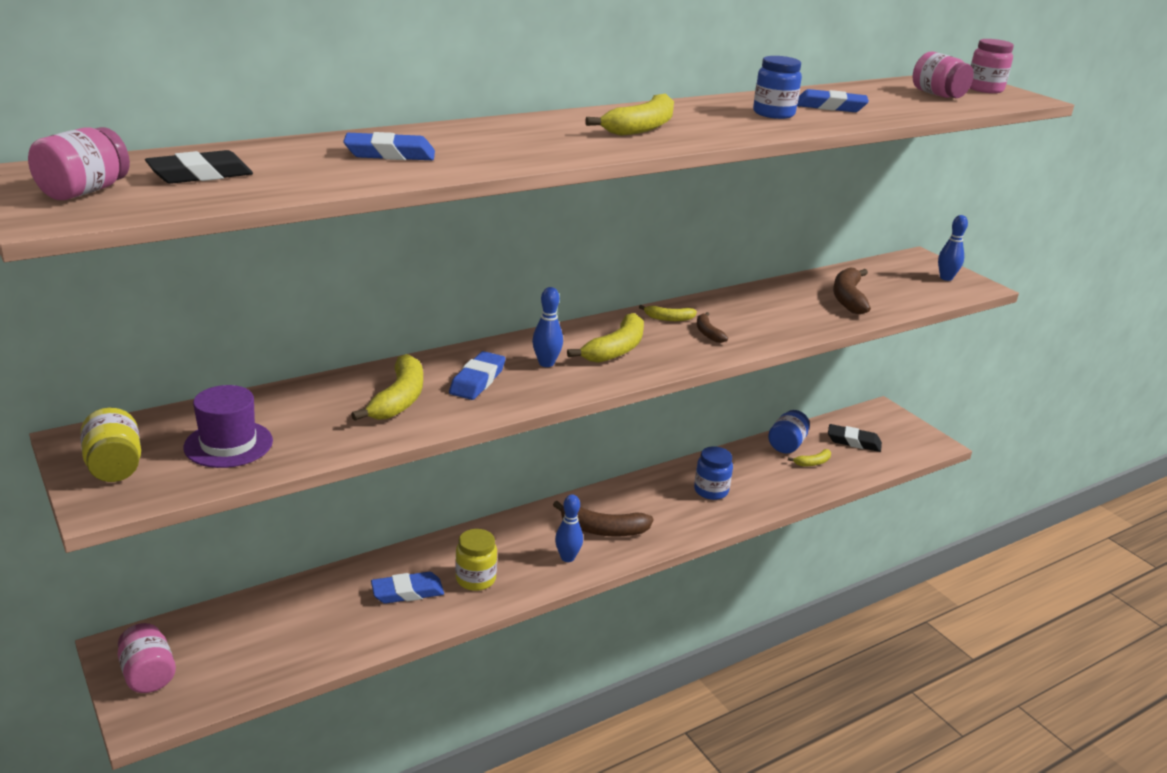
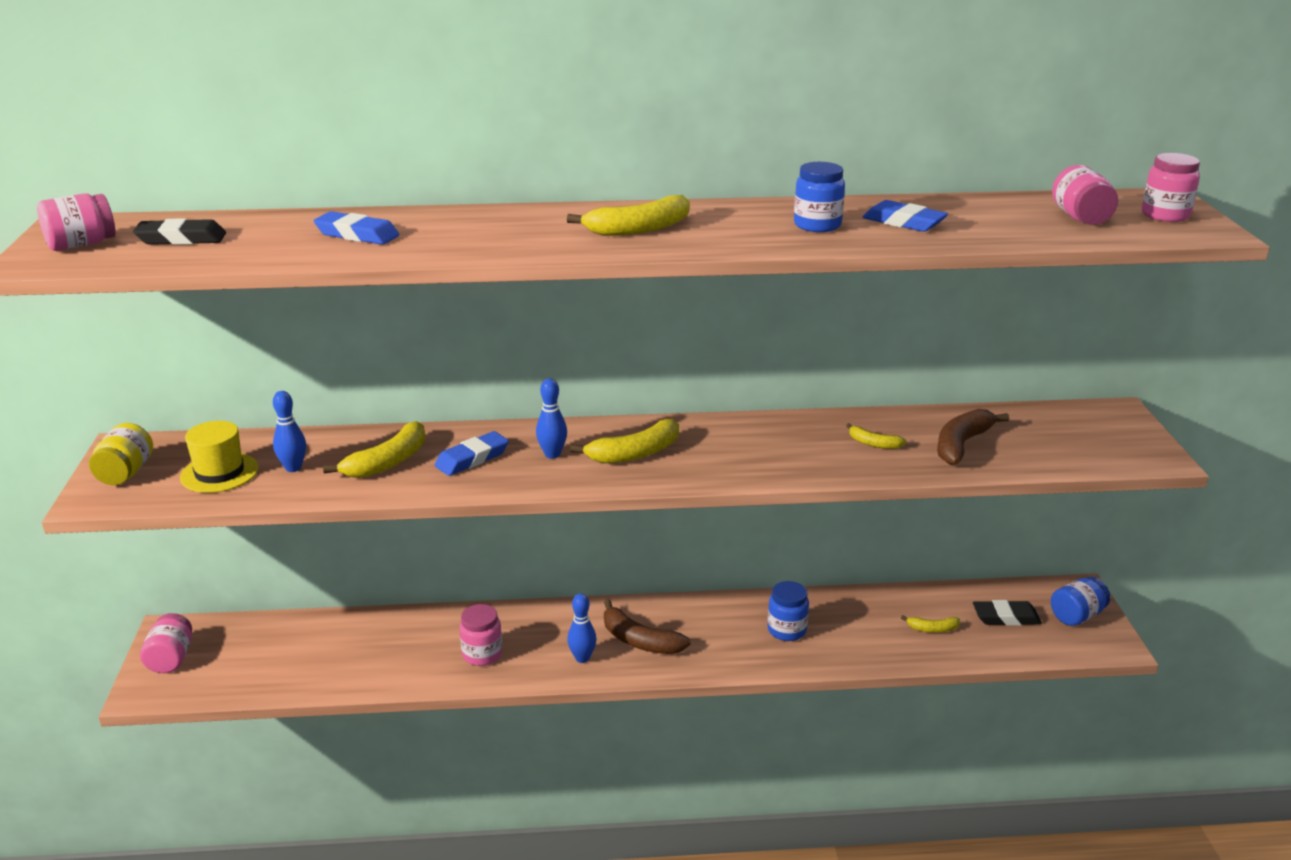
camera: 30 degrees right, 0 degrees up
(228, 444) = (219, 473): purple hat -> yellow hat
(407, 592) = (415, 649): blue eraser -> none
(475, 579) = (482, 654): yellow jar -> pink jar
(669, 318) = (725, 431): yellow banana -> yellow banana (873, 443)
(708, 333) = (750, 454): brown banana -> none
(786, 445) = (919, 602): blue jar -> blue jar (1076, 616)
(853, 442) = (1006, 617): black eraser -> black eraser turned 45 degrees counterclockwise
(946, 278) = (1123, 441): blue bowling pin -> blue bowling pin (293, 468)

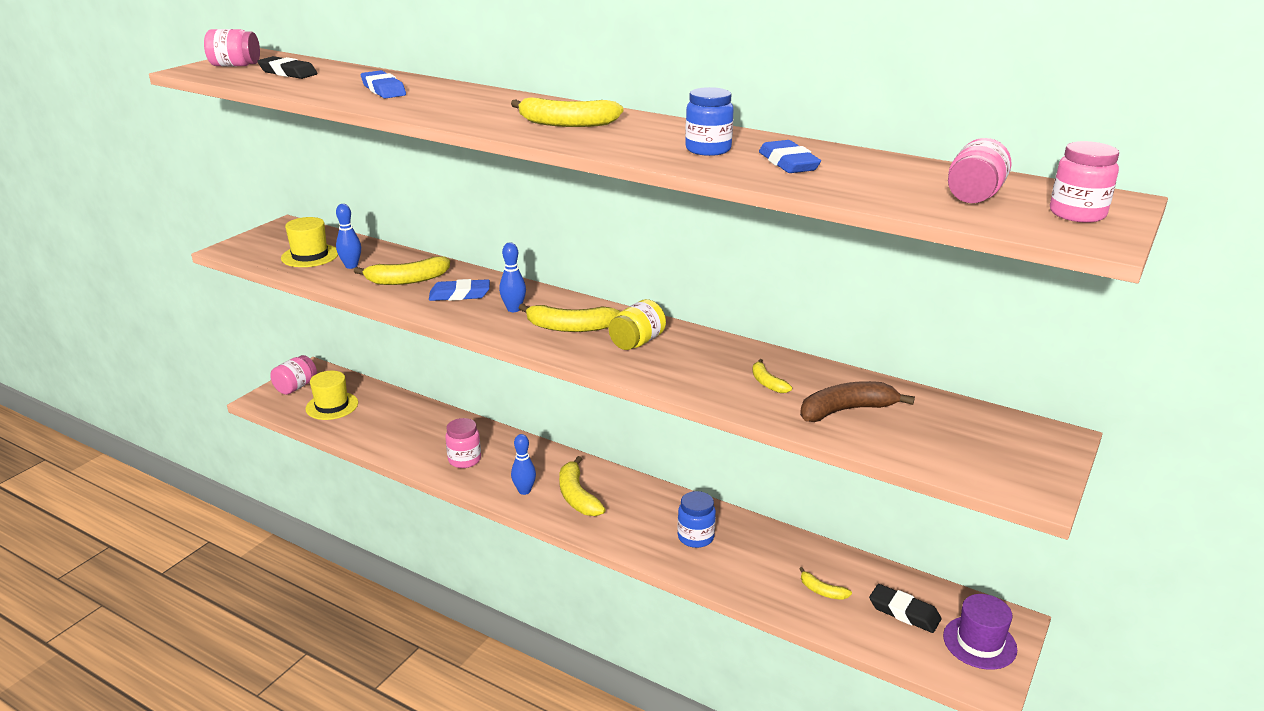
camera: 35 degrees right, 0 degrees up
(126, 473) = (265, 240): yellow jar -> yellow jar (637, 342)
(249, 661) = (332, 406): none -> yellow hat
(639, 641) = (577, 496): brown banana -> yellow banana
(1076, 616) = (979, 642): blue jar -> purple hat

